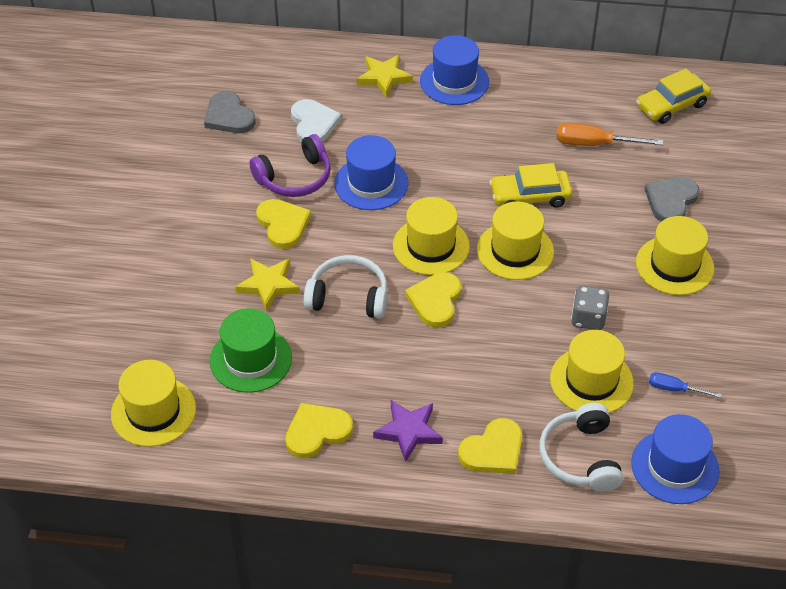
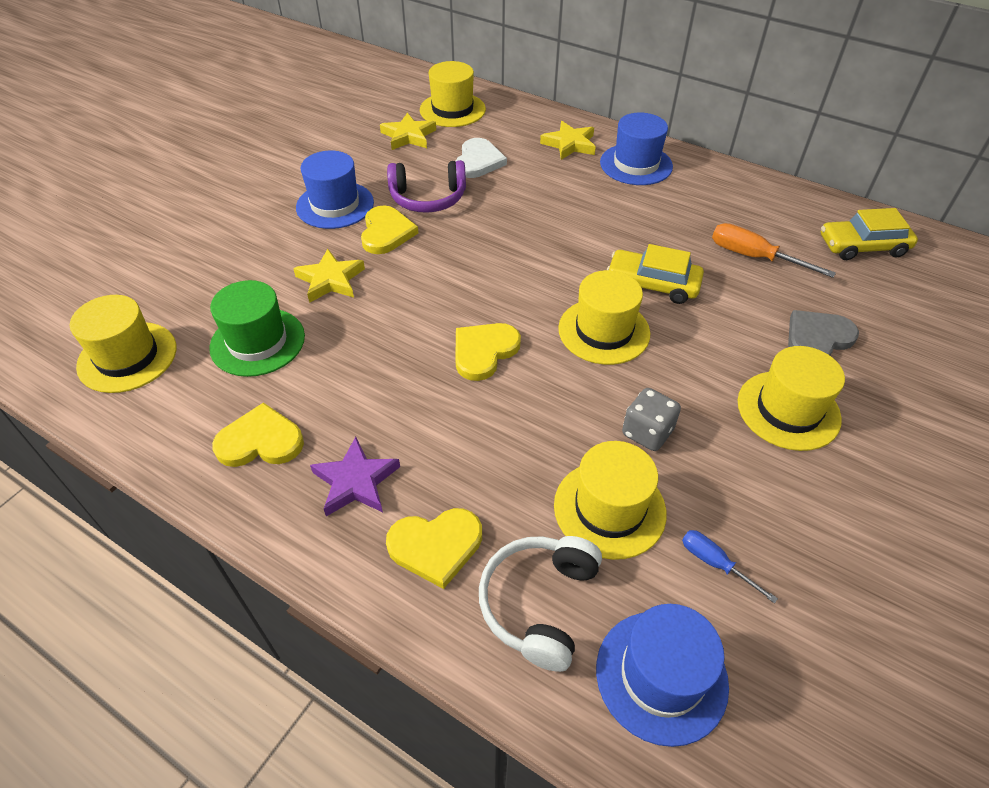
camera: 25 degrees right, 0 degrees up
(229, 116) = (408, 136): grey heart -> yellow star
(348, 297) = (398, 316): white headphones -> none
(371, 183) = (496, 224): blue hat -> blue hat (335, 205)
(431, 246) = (516, 297): yellow hat -> yellow hat (452, 110)

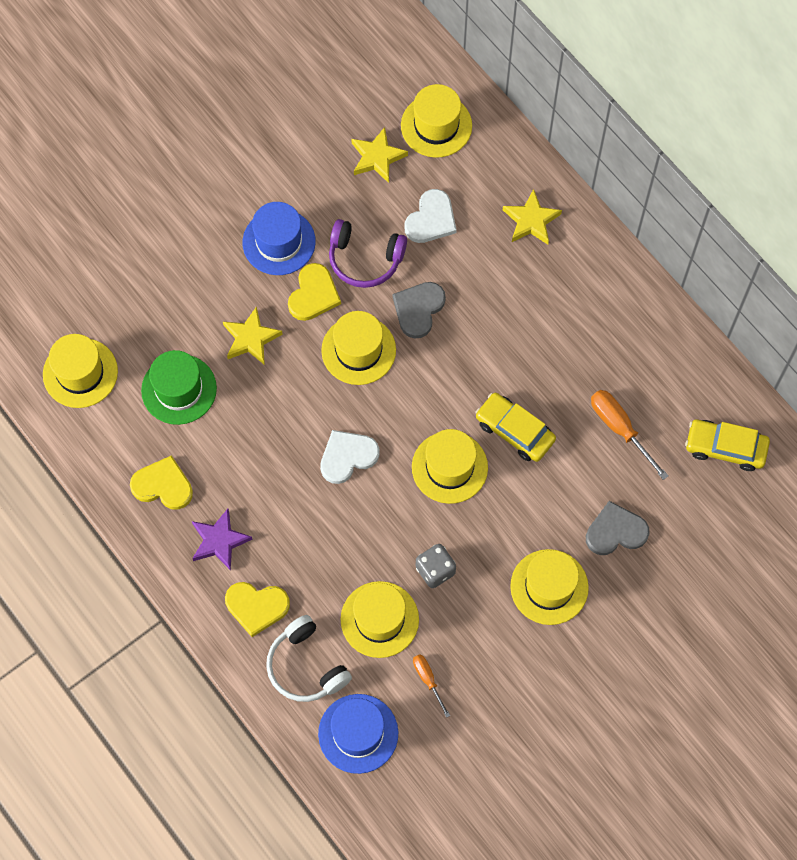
camera: 20 degrees right, 20 degrees up
(453, 262) = (358, 350): none -> yellow hat
(484, 351) = (347, 457): yellow heart -> white heart
(499, 220) = (418, 309): none -> grey heart
(538, 603) = (306, 666): white headphones -> white headphones turned 75 degrees counterclockwise
(636, 164) = (581, 272): blue hat -> none
(714, 563) = (428, 679): blue screwdriver -> orange screwdriver

